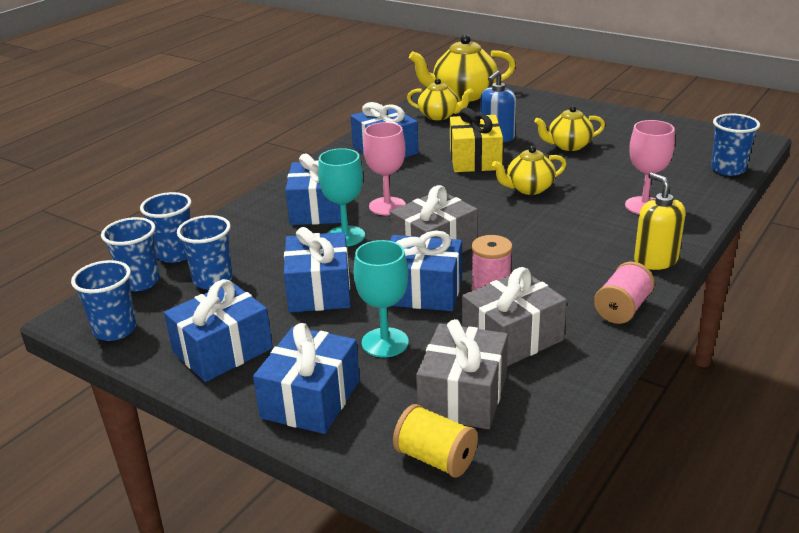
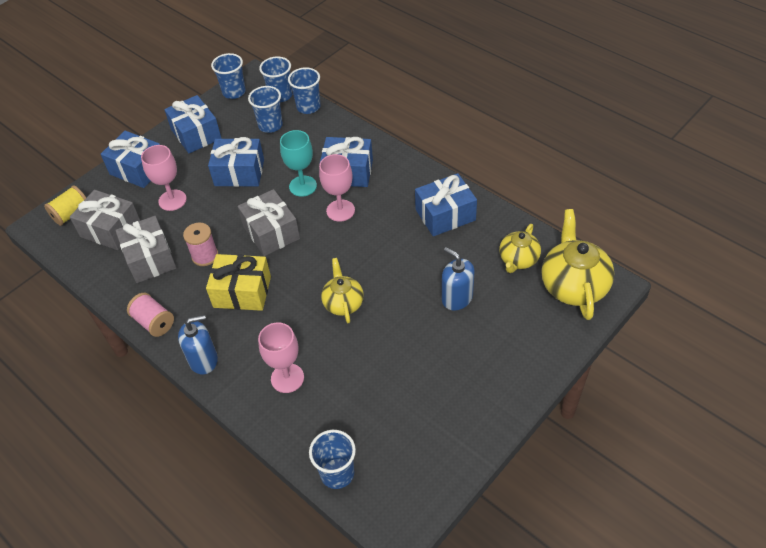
camera: 100 degrees right, 20 degrees up
(385, 342) = (172, 200): turquoise goblet -> pink goblet
(422, 291) = (218, 221): blue gift -> none
(475, 159) = (411, 274): yellow gift -> yellow gift (242, 292)
(568, 146) = (423, 351): yellow teapot -> none
(655, 260) = (203, 360): yellow soap dispenser -> blue soap dispenser

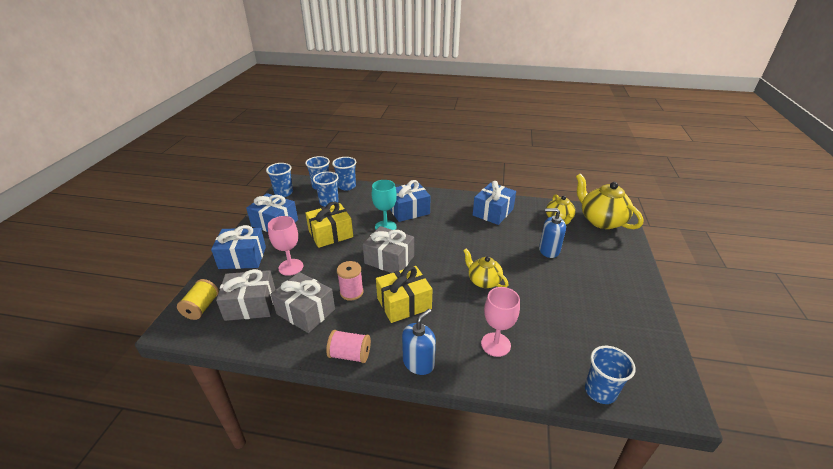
camera: 35 degrees left, 15 degrees down
(239, 173) = (331, 234): blue gift -> yellow gift
(340, 210) = (425, 231): pink goblet -> none

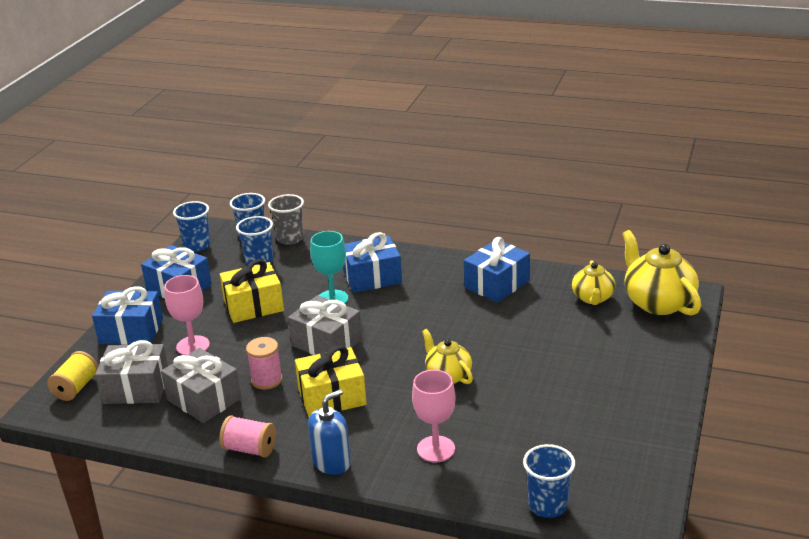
camera: 10 degrees right, 5 degrees down
(347, 186) = (290, 239): blue cup -> grey cup
(549, 250) = (558, 340): blue soap dispenser -> none

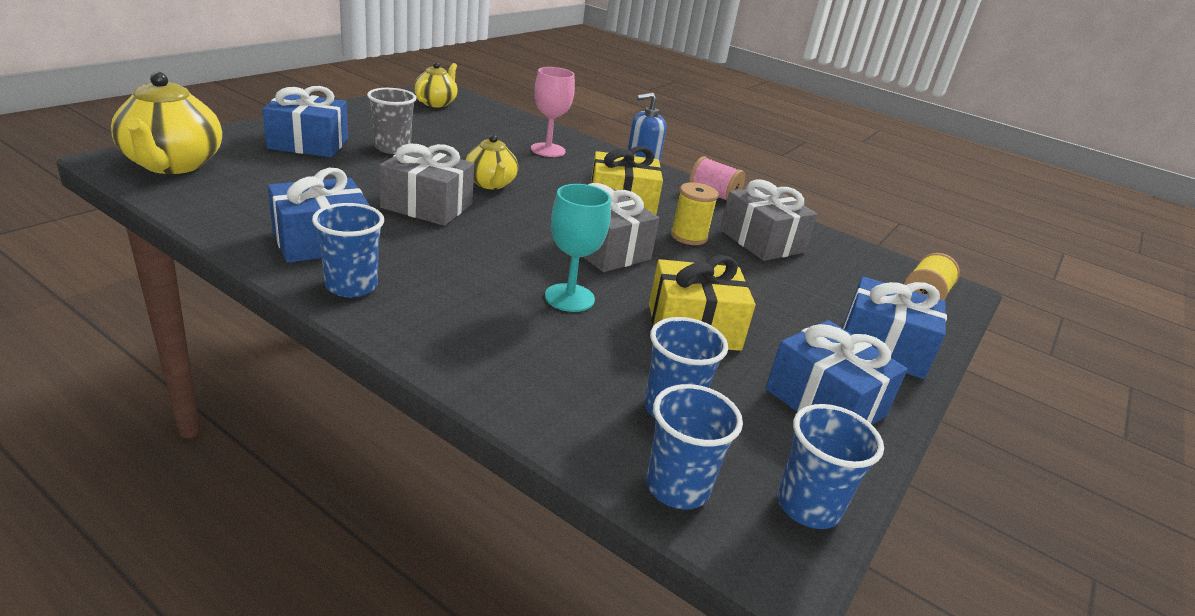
camera: 170 degrees left, 0 degrees up
(136, 388) = (846, 274): grey gift -> grey gift (427, 206)
(193, 346) = (783, 299): pink goblet -> none
(267, 380) = (688, 236): pink spool -> yellow spool
(290, 239) = (594, 449): grey cup -> grey cup (392, 148)
(372, 277) = (487, 310): blue gift -> blue gift (308, 144)
(547, 505) = (492, 110): blue cup -> blue cup (351, 286)
(593, 298) = (233, 190): yellow teapot -> yellow teapot (436, 103)

